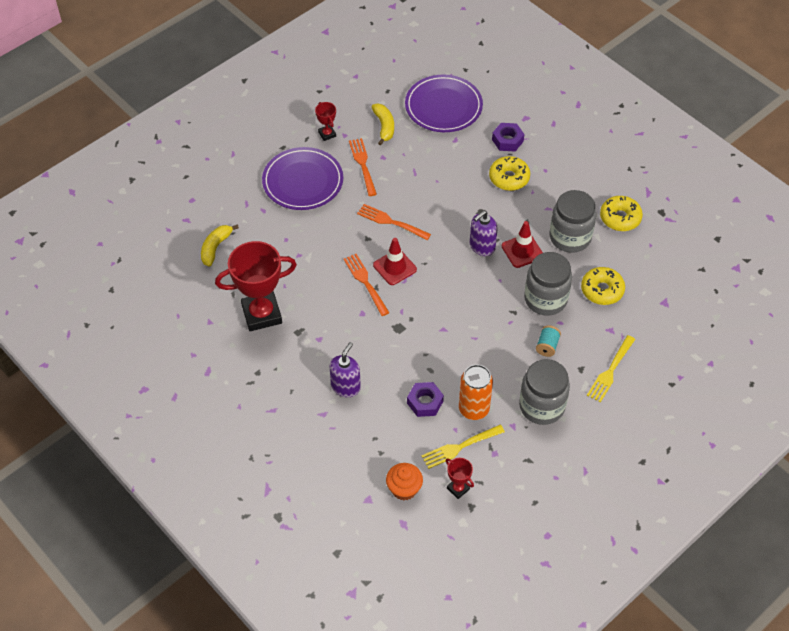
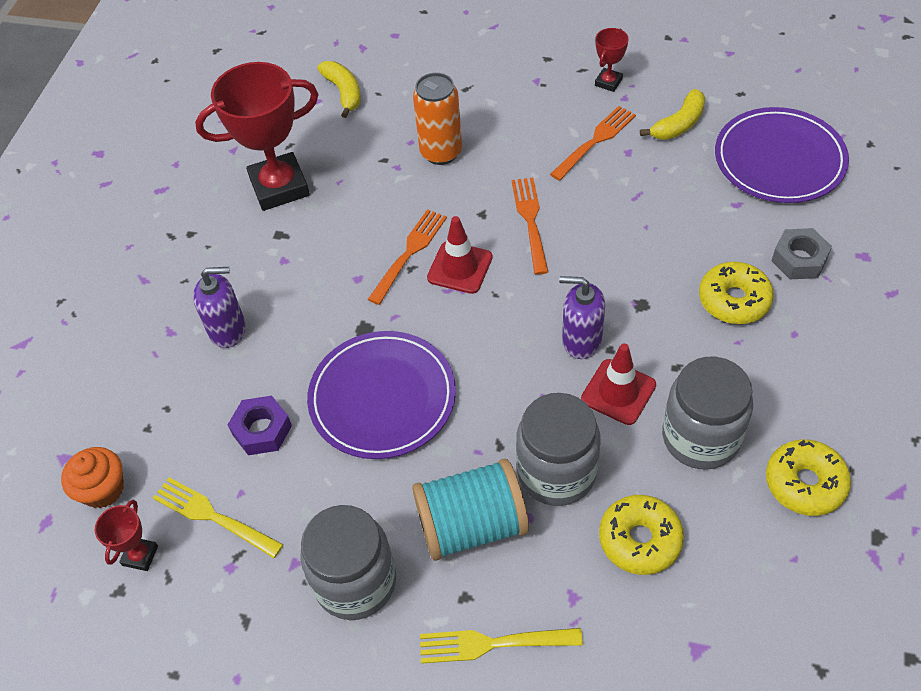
camera: 60 degrees right, 0 degrees up
(215, 248) = (343, 92): yellow banana -> yellow banana turned 75 degrees clockwise
(262, 314) = (279, 187): red trophy -> red trophy turned 60 degrees counterclockwise
(303, 181) = (512, 105): purple plate -> purple plate (382, 398)
(473, 409) = (290, 495): orange can -> orange can (441, 152)
(507, 140) = (799, 259): purple nut -> grey nut
(547, 346) = (471, 525): turquoise spool -> turquoise spool, size x2.15

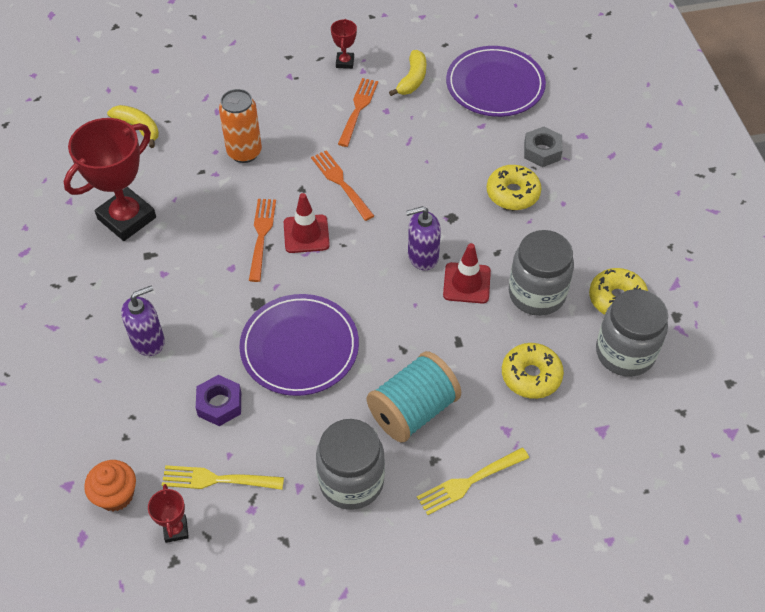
camera: 30 degrees left, 0 degrees up
(556, 472) = (453, 353): grey jar -> grey jar (625, 353)

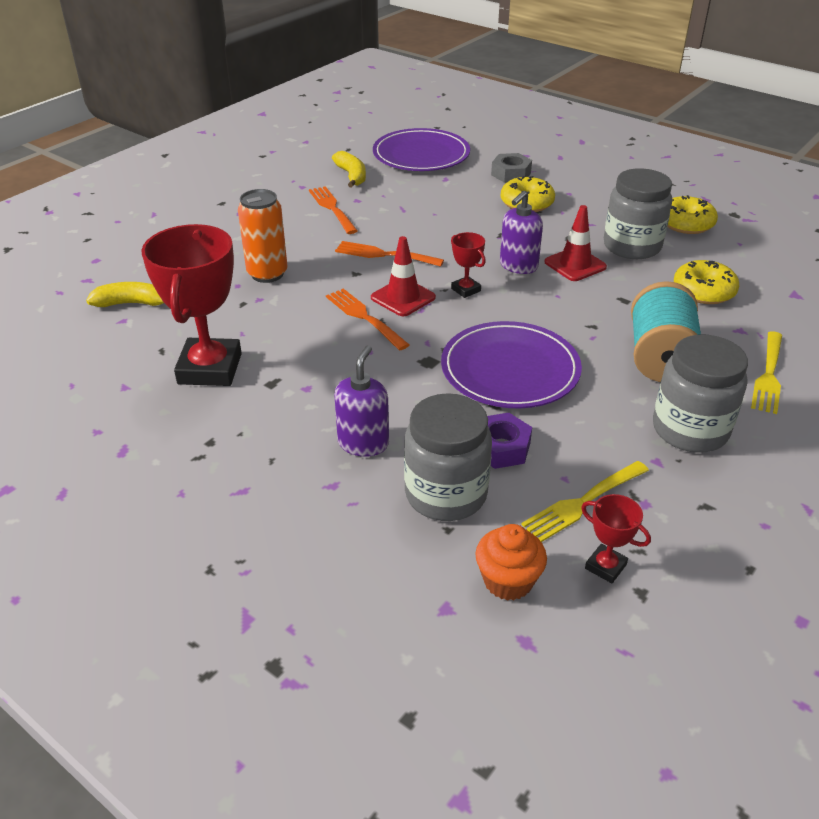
camera: 40 degrees left, 15 degrees down
(345, 62) = (279, 187): red trophy -> red trophy (466, 290)
(625, 353) = (738, 247): grey jar -> grey jar (446, 494)

